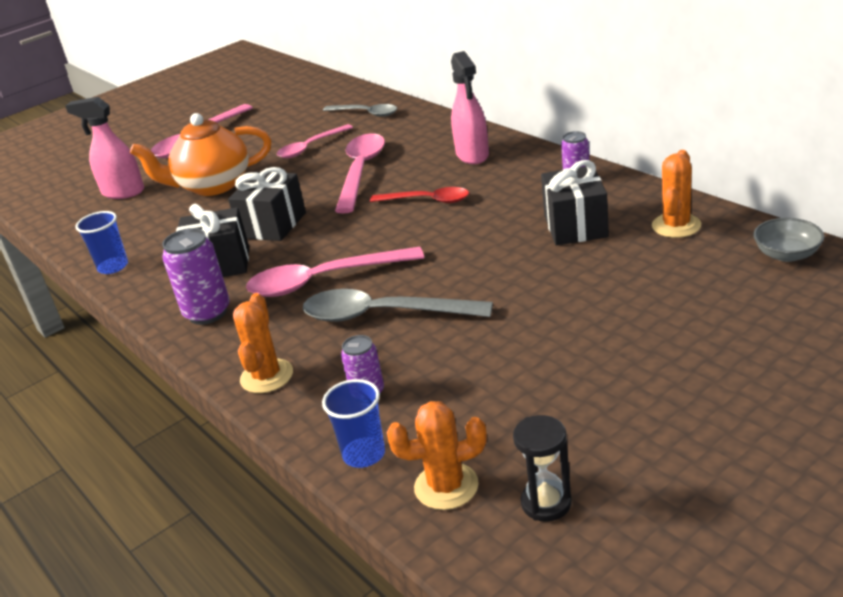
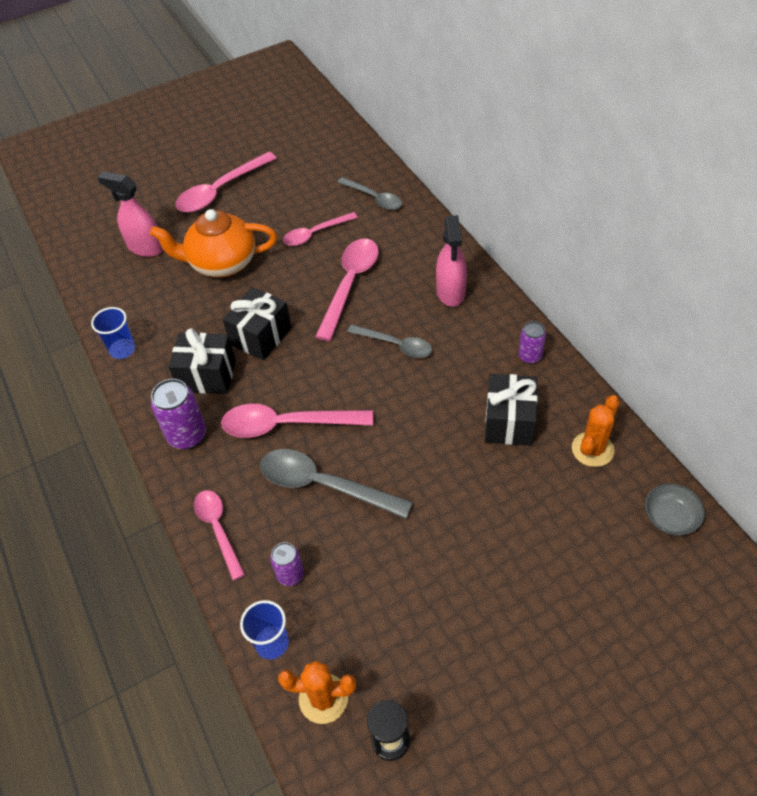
camera: 10 degrees right, 20 degrees up
(266, 376) = (218, 529): orange cactus -> pink spoon
(427, 201) = (395, 345): red spoon -> grey spoon

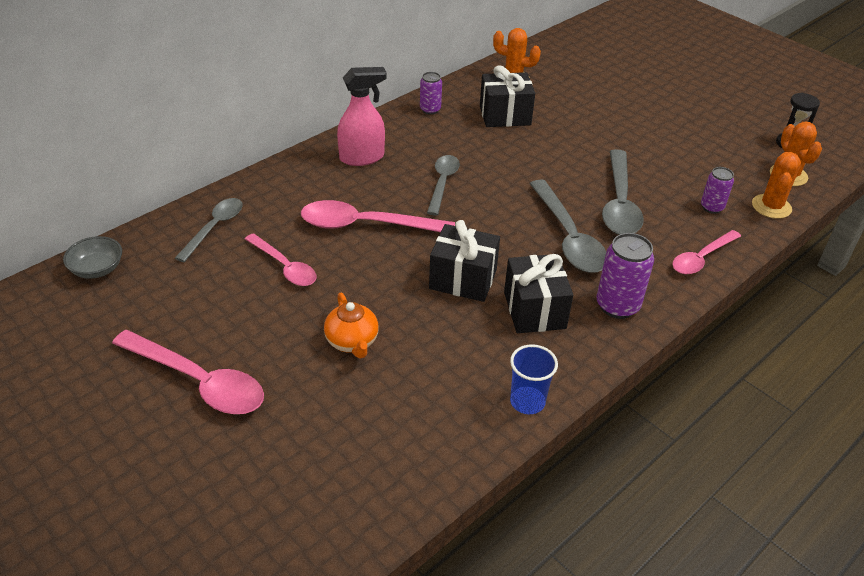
camera: 110 degrees left, 10 degrees down
(145, 247) = (334, 438): pink spray bottle -> none
(222, 263) = (352, 342): orange teapot -> orange teapot, size x0.57
(272, 643) = (771, 206): blue cup -> orange cactus
(287, 424) = (568, 237): pink spoon -> grey spoon
(670, 518) = (555, 50): grey bowl -> grey bowl (97, 269)

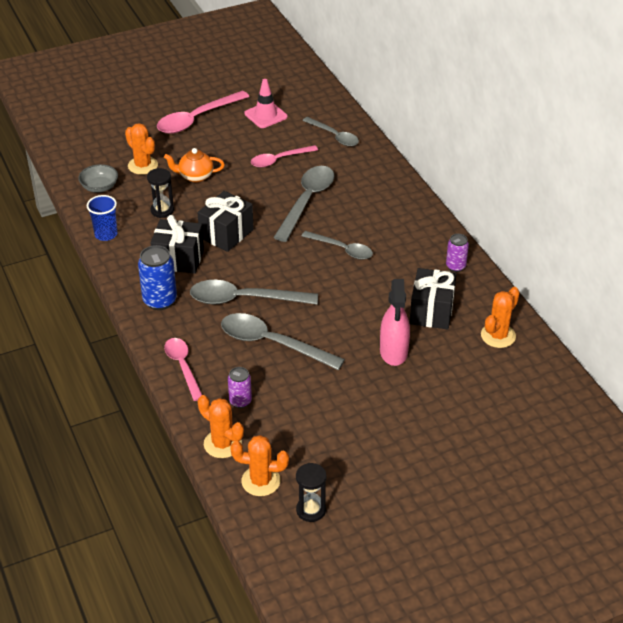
camera: 110 degrees right, 0 degrees up
(97, 269) = (313, 90): grey bowl -> grey bowl (99, 187)
(173, 304) = (266, 115): none -> pink traffic cone
(346, 412) = (143, 165): none -> orange cactus
(362, 157) = (394, 214): pink spray bottle -> pink spray bottle (393, 352)
(366, 225) = (307, 201): pink spoon -> grey spoon
(445, 355) = (162, 210): none -> black hourglass
(617, 306) = (160, 301): purple can -> blue can

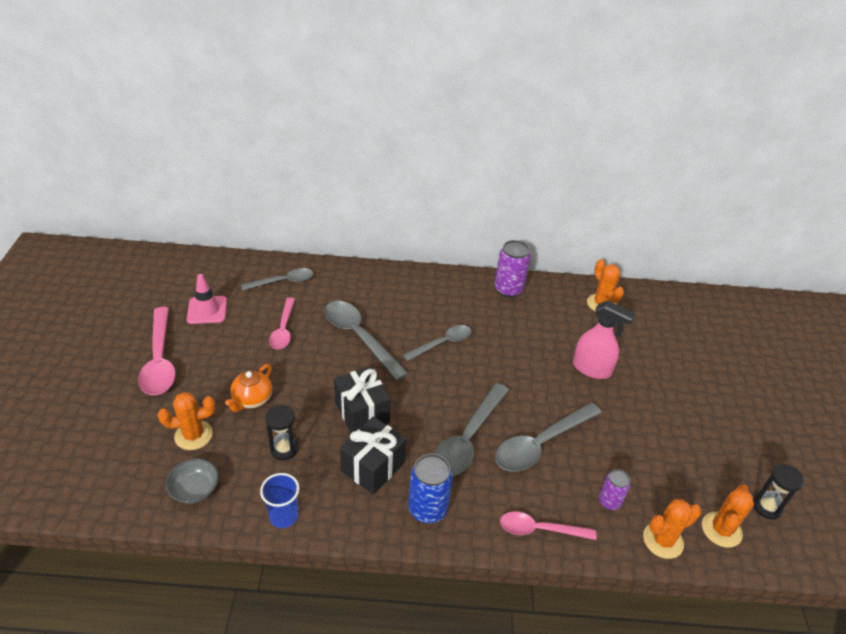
camera: 65 degrees left, 0 degrees up
(431, 311) = (554, 326): black gift -> none
(455, 266) = (508, 289): purple can -> purple can, size x1.64

